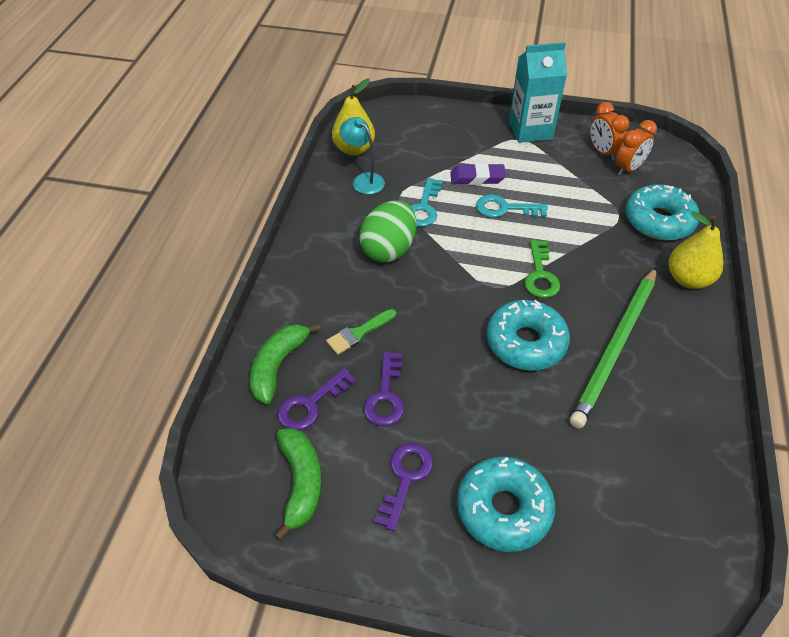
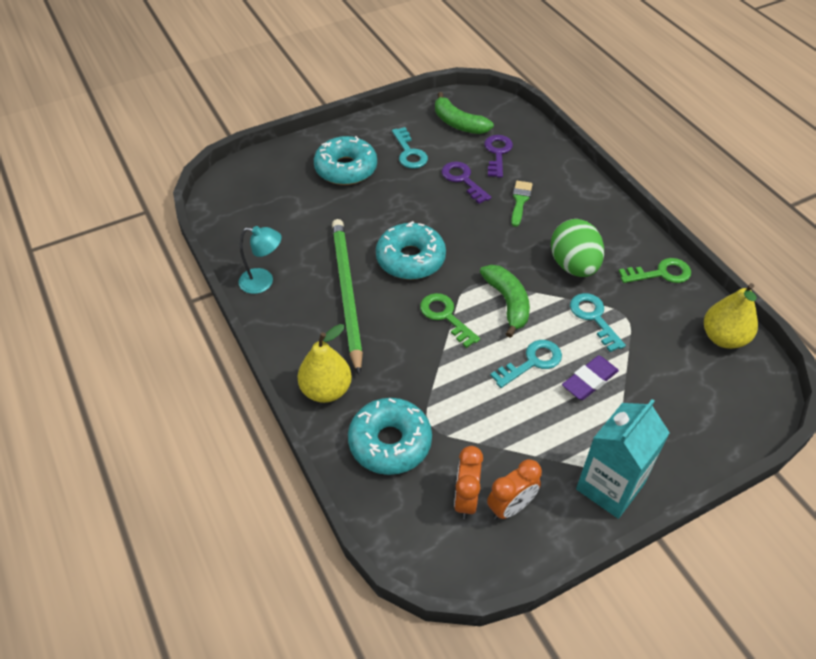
camera: 140 degrees right, 0 degrees up
(278, 366) = (540, 159): green banana -> green banana (507, 303)
(332, 205) = (660, 273): none -> green key
(363, 180) = (671, 312): turquoise lamp -> turquoise lamp (263, 282)
(405, 479) = (409, 152): purple key -> turquoise key
(602, 152) = (511, 507): orange clock -> orange clock turned 120 degrees clockwise

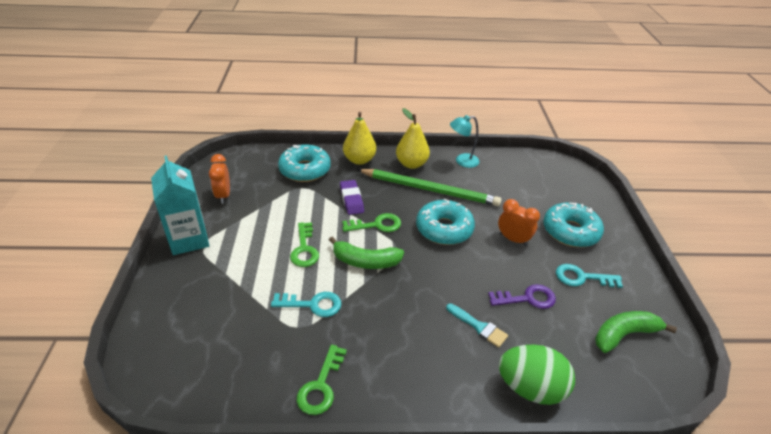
camera: 115 degrees right, 10 degrees down
(263, 282) = (462, 161): turquoise lamp -> turquoise lamp turned 45 degrees clockwise
(466, 499) = (245, 182): orange clock -> orange clock (513, 239)
(497, 153) = (561, 344): purple key -> none
(520, 201) = (479, 327): green brush -> turquoise brush
(532, 362) = (304, 249): turquoise key -> green key
(573, 266) = (375, 322): green egg -> green egg (530, 388)
(589, 381) = (264, 271): purple eraser -> purple eraser (351, 200)
(723, 338) = (218, 385): yellow pear -> yellow pear (411, 164)

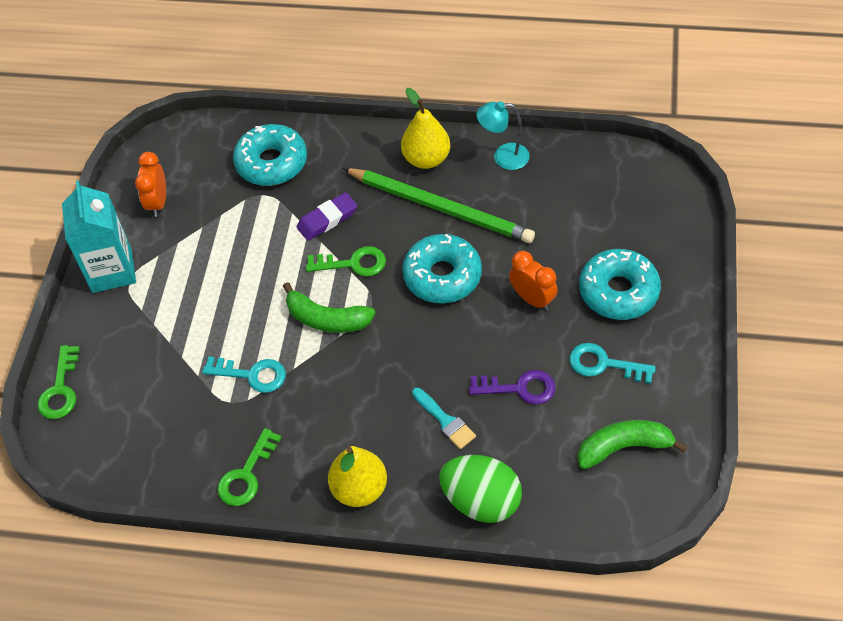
camera: 15 degrees right, 15 degrees up
(304, 249) = (253, 295): green key -> green key (60, 389)
(351, 200) = (327, 219): purple eraser -> purple eraser turned 60 degrees clockwise
(359, 160) = (352, 148): yellow pear -> yellow pear (359, 489)

